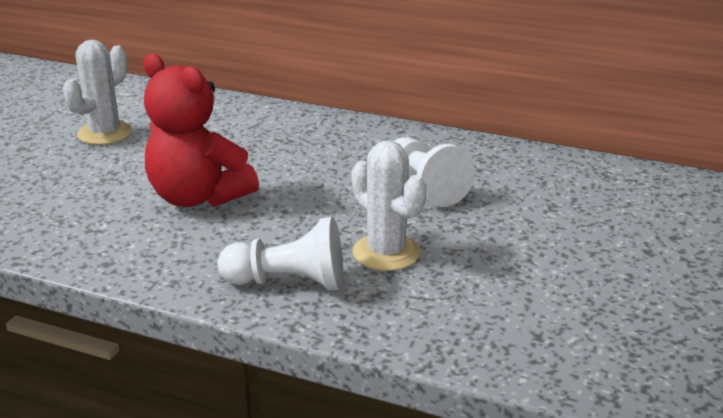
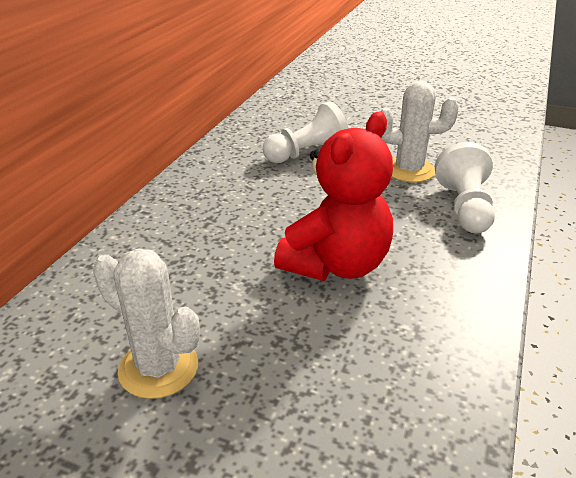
camera: 90 degrees left, 5 degrees up
(386, 253) = (409, 170): white cactus -> white cactus turned 45 degrees clockwise

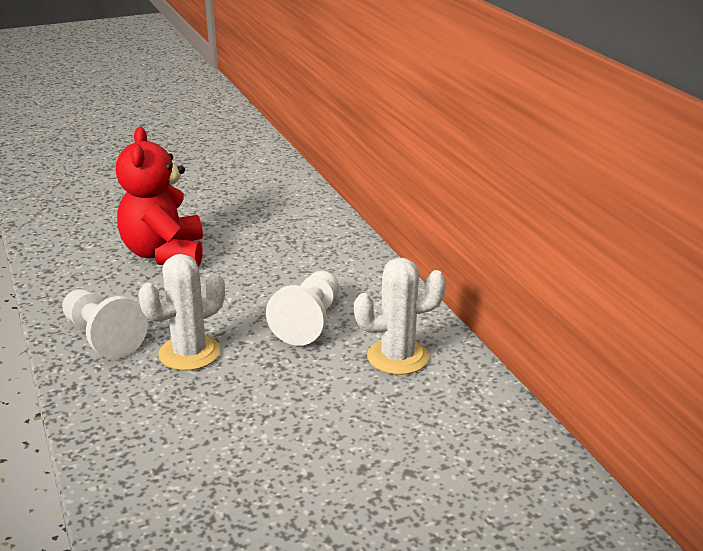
camera: 135 degrees right, 5 degrees down
(158, 368) = (198, 184): white cactus -> white cactus (397, 357)

